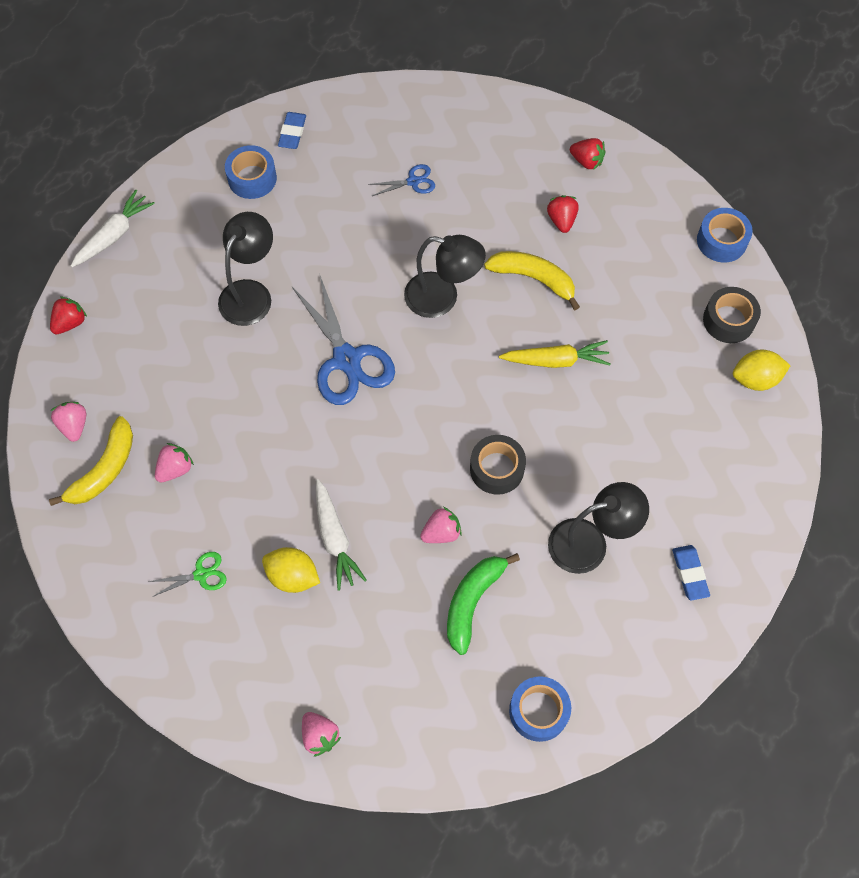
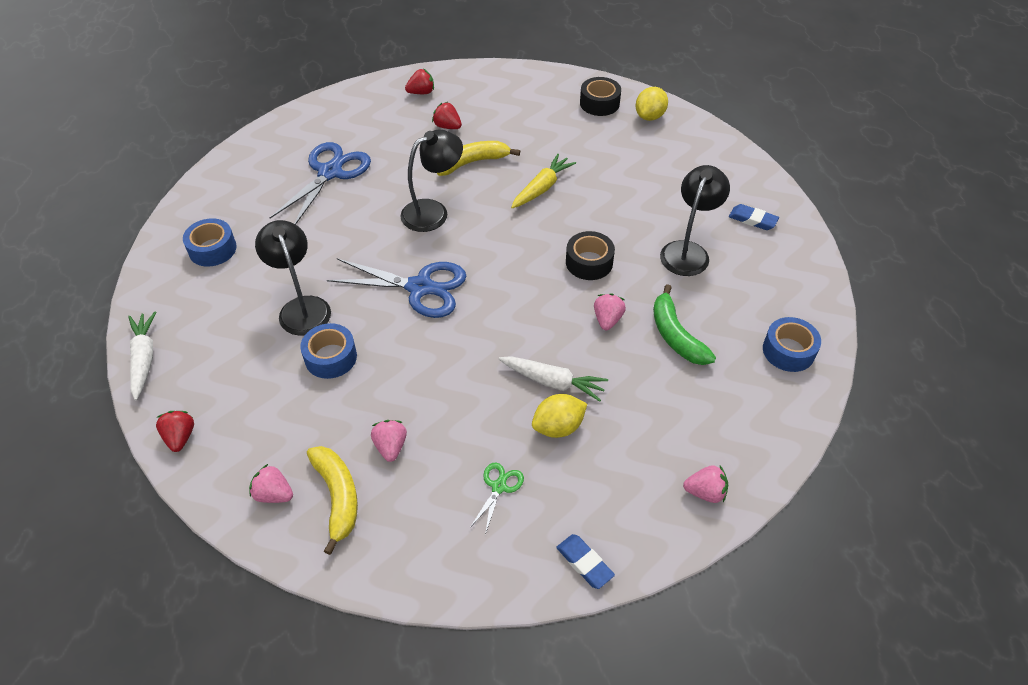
camera: 50 degrees left, 15 degrees down
(292, 133) = (208, 206): blue eraser -> blue eraser (584, 563)
(413, 181) = (330, 172): blue scissors -> blue scissors, size x2.10
(721, 241) = (544, 75): blue tape -> blue tape (331, 357)

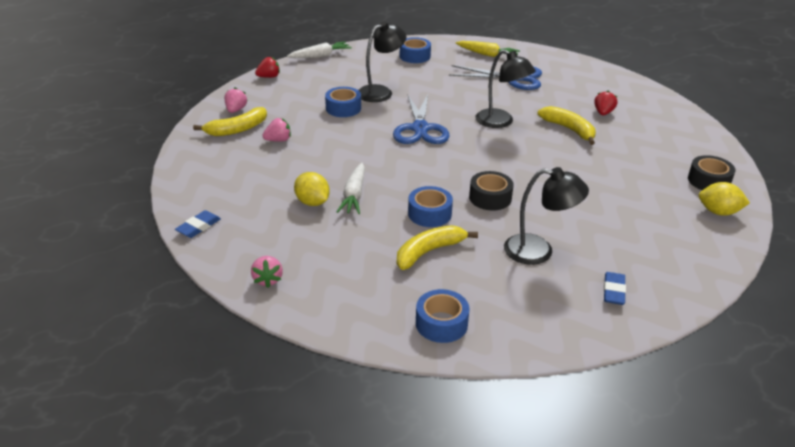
camera: 75 degrees right, 15 degrees down
(421, 92) = (634, 96): red strawberry -> none
(499, 487) = (255, 184): green scissors -> none
(542, 188) = (564, 164): yellow carrot -> yellow carrot (487, 54)
(607, 320) = (429, 214): pink strawberry -> blue tape
(675, 335) = (429, 252): green banana -> yellow banana

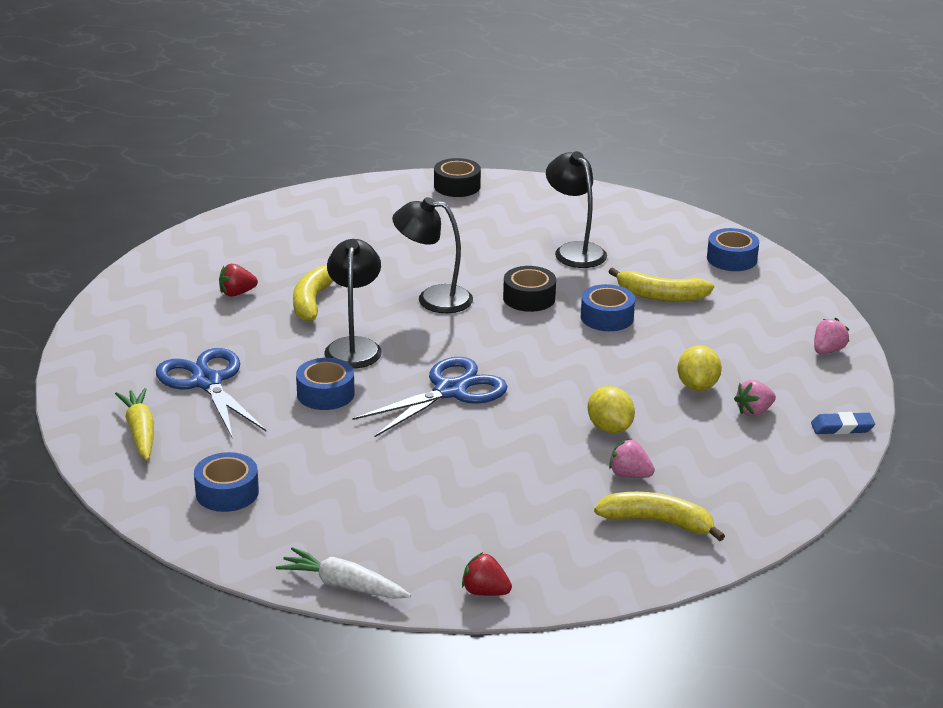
camera: 130 degrees left, 5 degrees down
(236, 110) = (617, 556): pink strawberry -> pink strawberry (754, 411)
(343, 108) = (481, 470): blue tape -> blue tape (325, 394)
(354, 195) = (646, 369): white carrot -> none
(381, 92) = (392, 465): black lamp -> black lamp (433, 298)
(614, 291) = (575, 209): blue eraser -> none
(708, 181) = (326, 208): black tape -> black tape (457, 186)
(718, 212) = (381, 194): yellow lemon -> yellow lemon (609, 428)

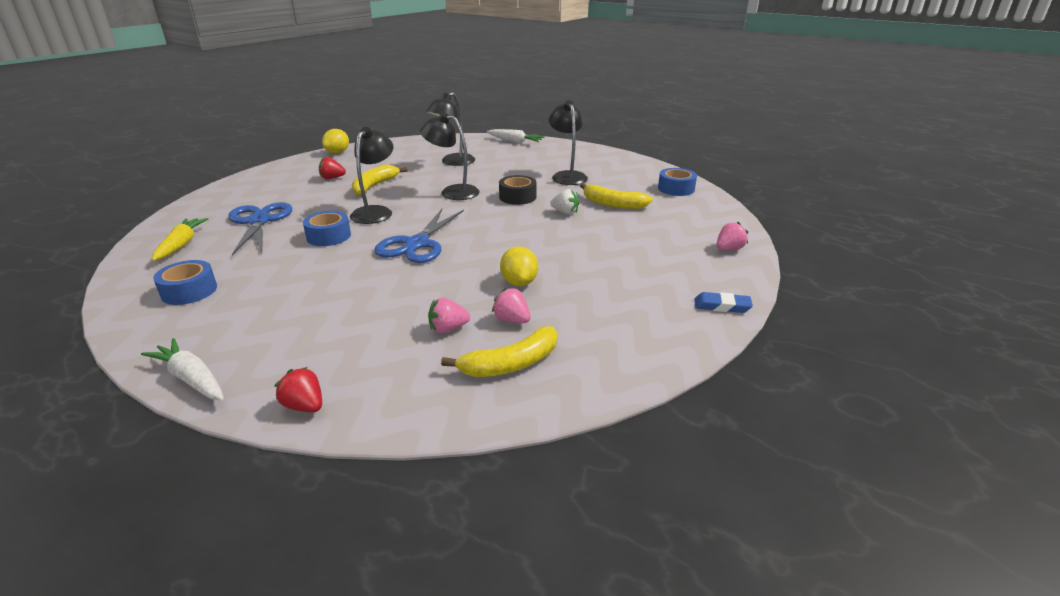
camera: 15 degrees right, 0 degrees up
(393, 241) = (453, 162): none -> black lamp
(450, 391) = (417, 244): blue scissors -> blue scissors turned 135 degrees clockwise
(457, 186) = (515, 141): black tape -> white carrot
(607, 317) = (565, 212): blue tape -> white strawberry
(657, 522) = (511, 364): yellow banana -> yellow banana turned 120 degrees clockwise
(697, 386) = (609, 261): yellow lemon -> yellow lemon (337, 152)
(754, 411) = (647, 285): pink strawberry -> pink strawberry (448, 329)

